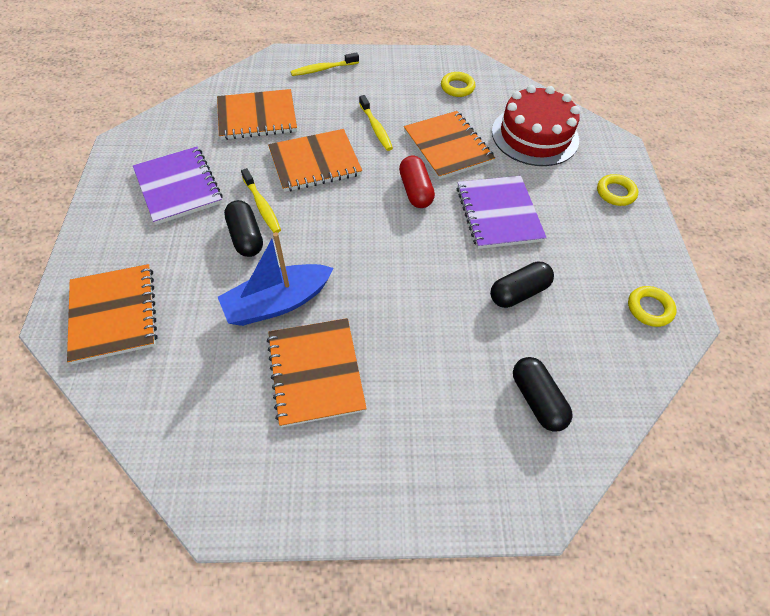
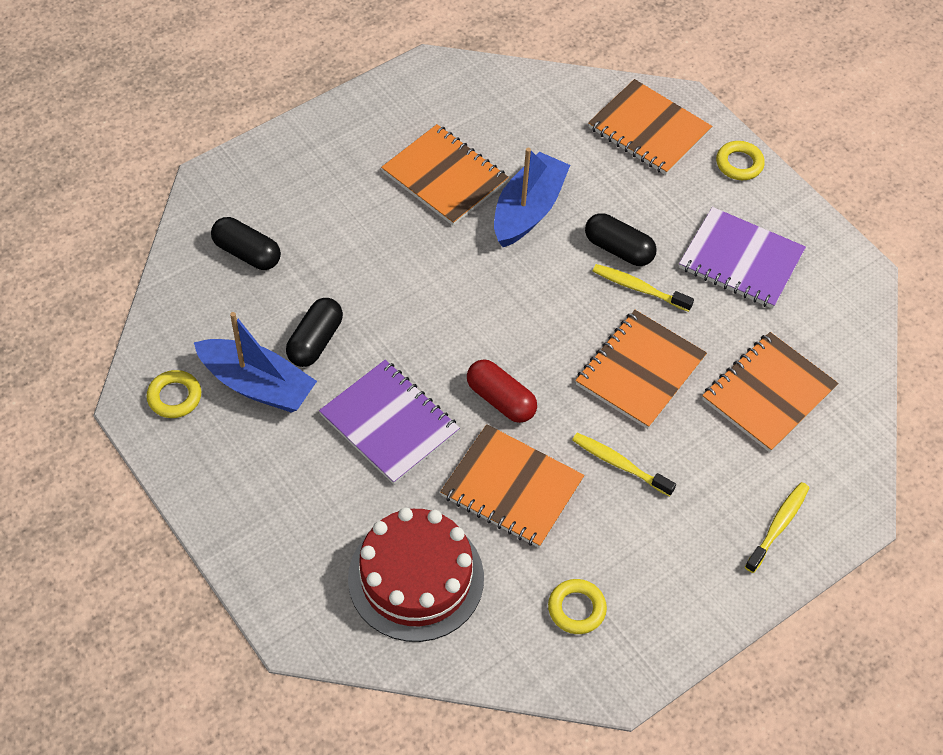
camera: 145 degrees right, 0 degrees up
(580, 284) = (257, 385): none -> blue boat
(615, 193) = (267, 538): yellow ring -> yellow ring (739, 164)

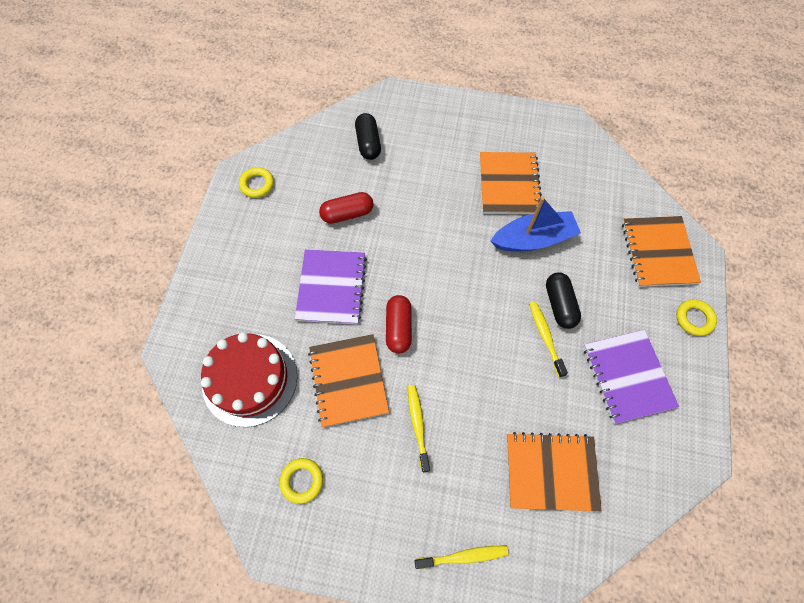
camera: 50 degrees right, 10 degrees up
(257, 385) = (297, 211): blue boat -> none
(315, 341) = (347, 214): black capsule -> red capsule
(640, 371) = (491, 384): orange notebook -> none

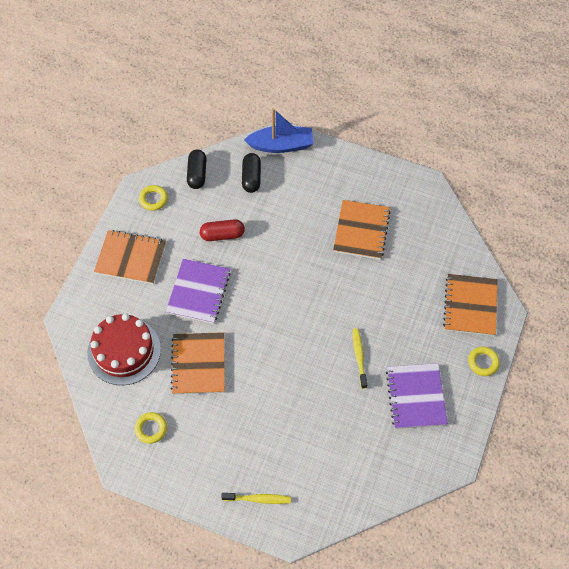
camera: 10 degrees right, 5 degrees down
(398, 328) = (245, 331): red capsule -> none
(418, 425) = (244, 405): yellow toothbrush -> none
(533, 239) = (370, 279): blue boat -> blue boat (281, 145)
(551, 471) = (337, 454): orange notebook -> orange notebook (131, 258)
(559, 304) = (377, 334): black capsule -> black capsule (197, 174)

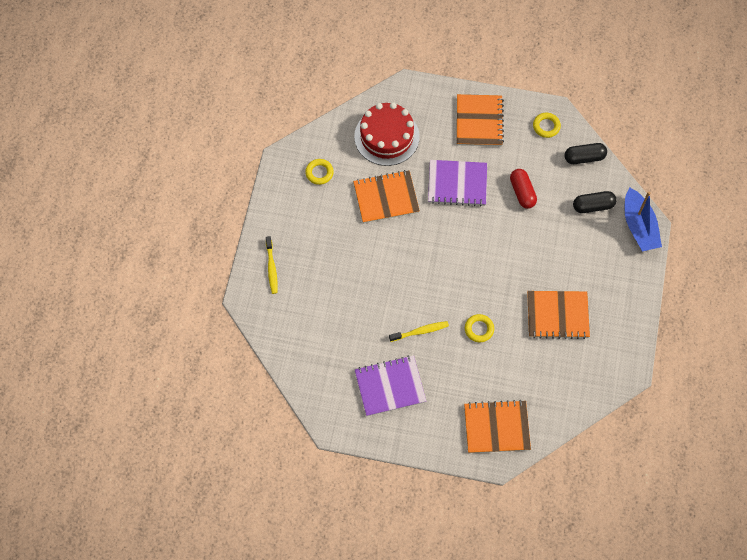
camera: 80 degrees right, 5 degrees up
(483, 362) = (437, 445): yellow ring -> yellow ring (479, 329)

